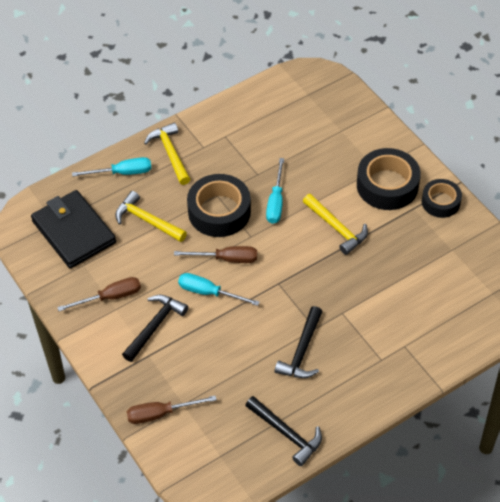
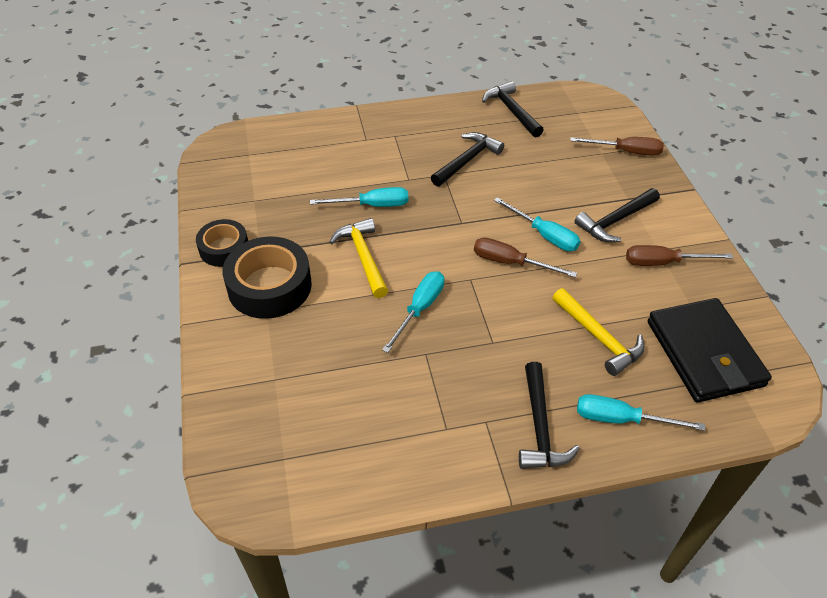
camera: 160 degrees left, 5 degrees down
(170, 153) = (540, 427): yellow hammer -> black hammer
(219, 211) = (498, 320): black tape -> none
(356, 275) = (372, 205): none -> turquoise screwdriver

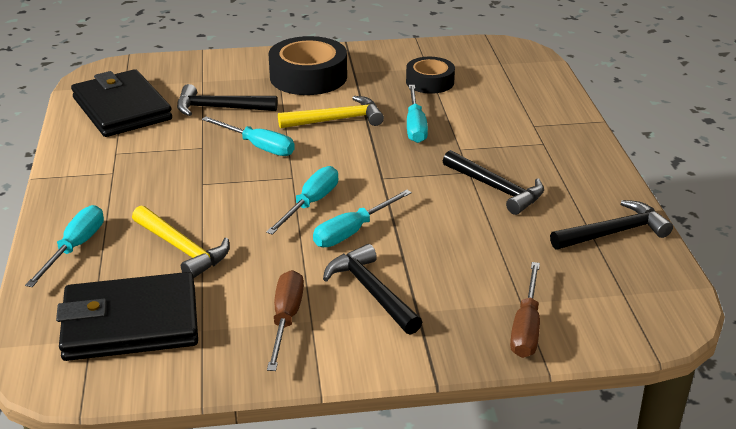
camera: 95 degrees right, 15 degrees down
(224, 248) = (361, 56): black tape -> black tape (430, 82)
(345, 446) = (121, 109): none -> black wallet
(510, 263) = (311, 204): brown screwdriver -> turquoise screwdriver
(540, 427) = (91, 199): black hammer -> black hammer (219, 108)
(599, 338) = (182, 249): yellow hammer -> yellow hammer turned 105 degrees counterclockwise

